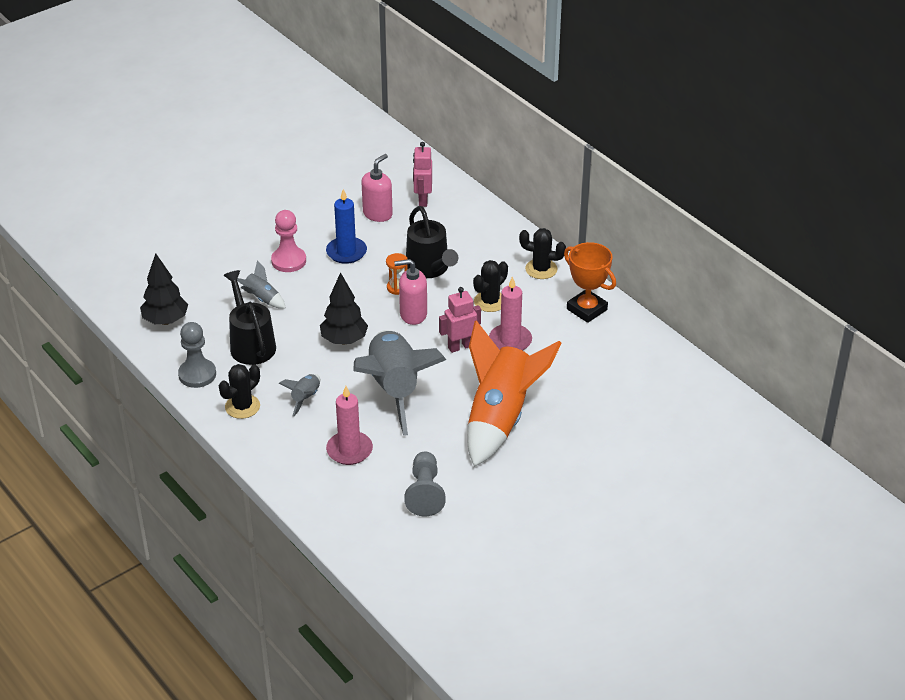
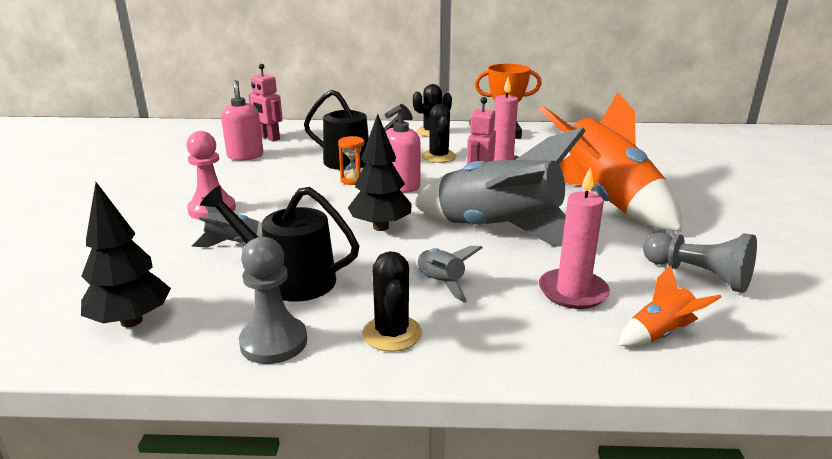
camera: 50 degrees left, 15 degrees down
(338, 496) = (660, 334): none -> orange rocket
(346, 252) = (261, 182): blue candle -> none

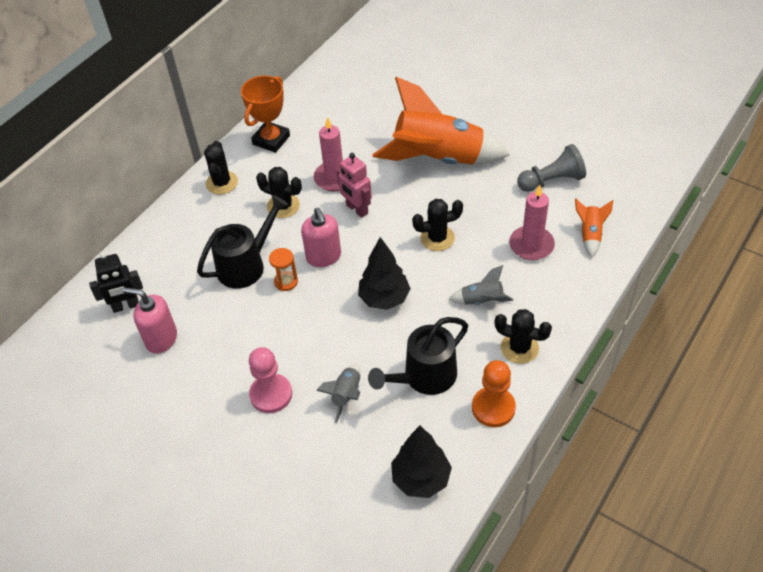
camera: 55 degrees left, 25 degrees up
(269, 138) = (126, 306): pink robot -> black robot
(274, 342) = (493, 408): grey pawn -> orange pawn
(498, 231) = (437, 238): grey rocket -> black cactus

